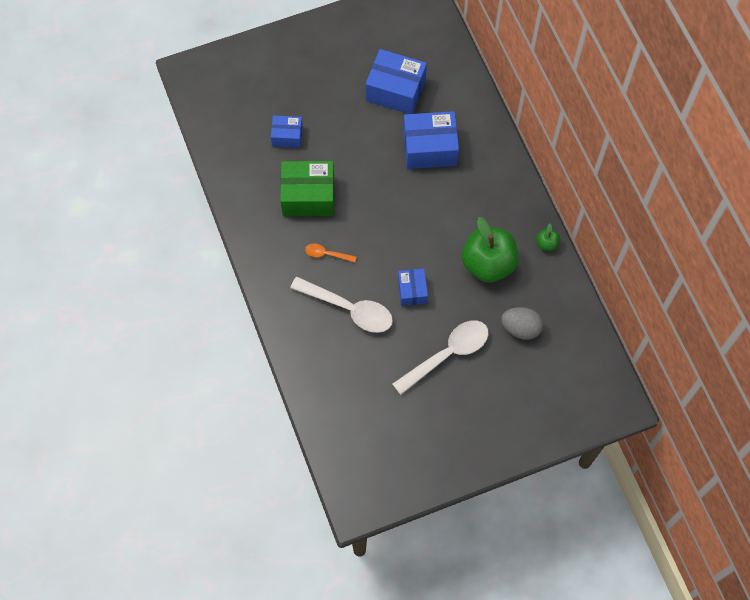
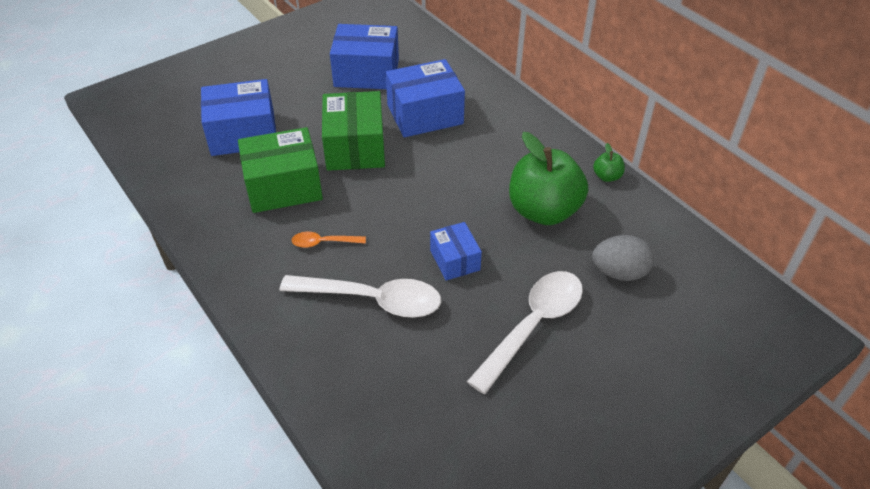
camera: 15 degrees left, 20 degrees down
(287, 136) = (243, 133): blue box -> blue box, size x1.75
(368, 170) = (355, 147): none -> green box

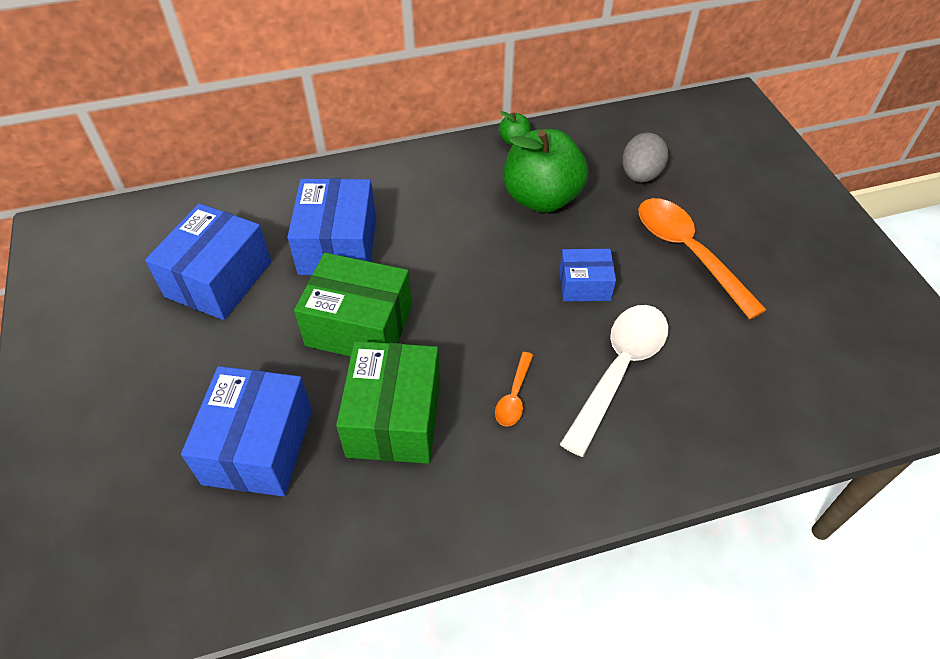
camera: 70 degrees left, 5 degrees up
(533, 325) = (687, 252): white spoon -> orange spoon

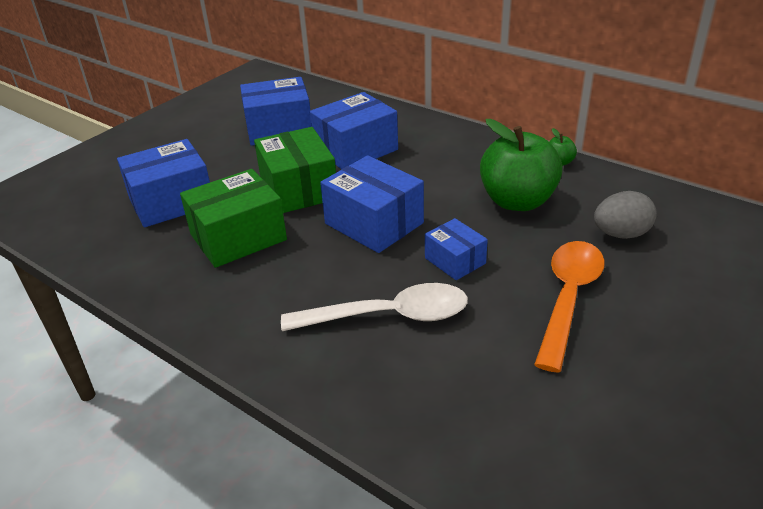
camera: 55 degrees right, 15 degrees down
(478, 304) = (374, 223): none -> blue box
(514, 396) = (307, 277): orange spoon -> none

